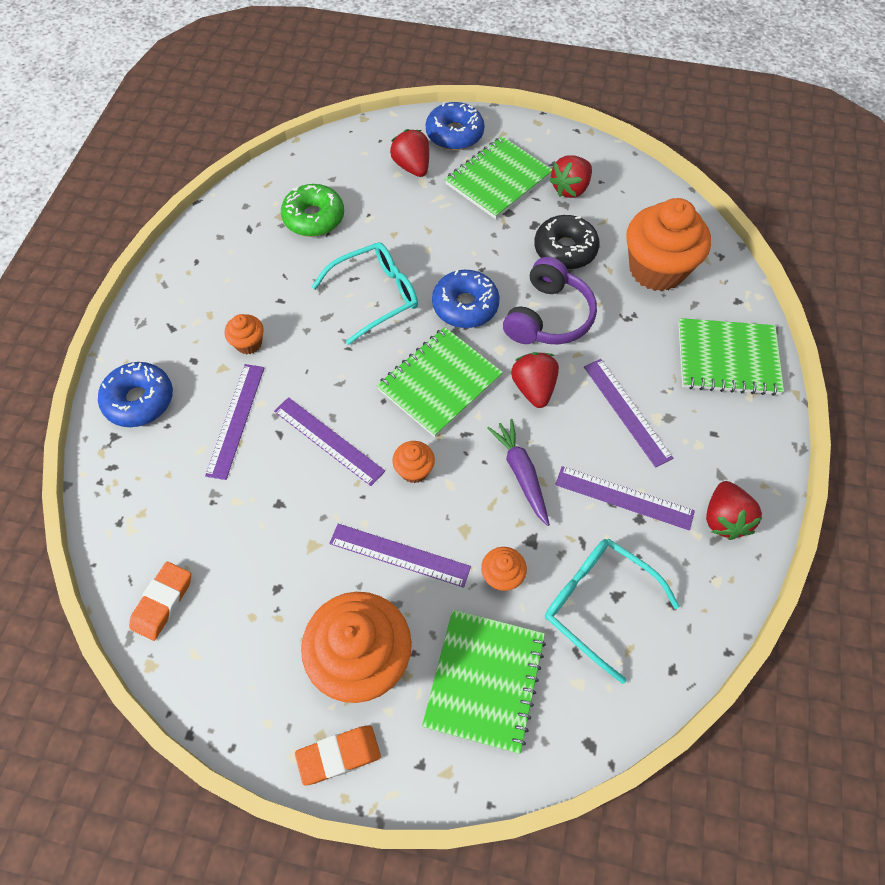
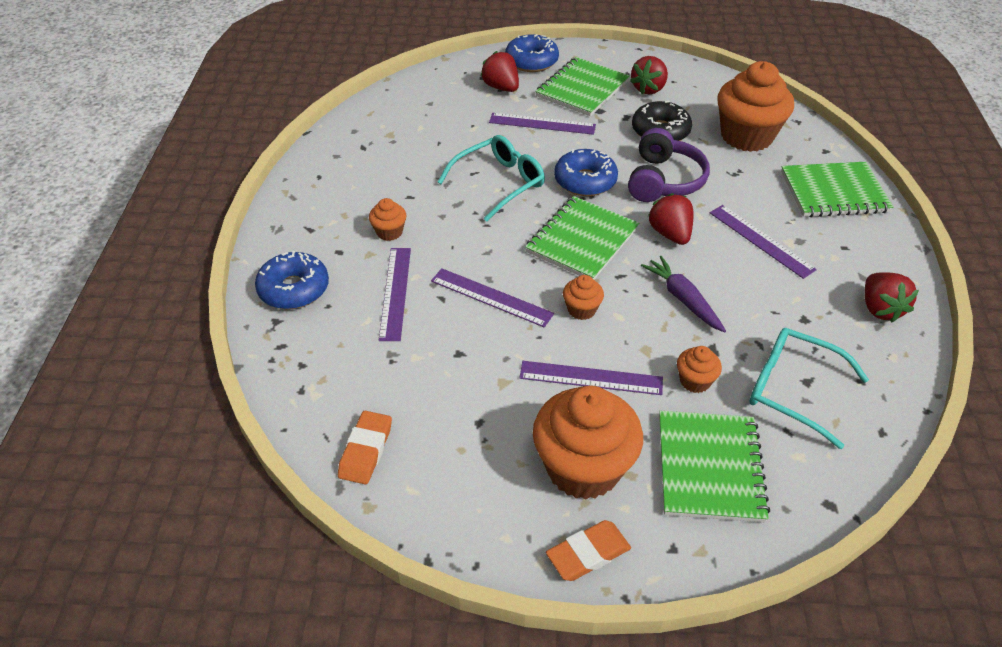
camera: 10 degrees left, 15 degrees down
(314, 218) = (422, 133): green donut -> none
(624, 498) = (784, 305): purple ruler -> purple ruler (542, 124)

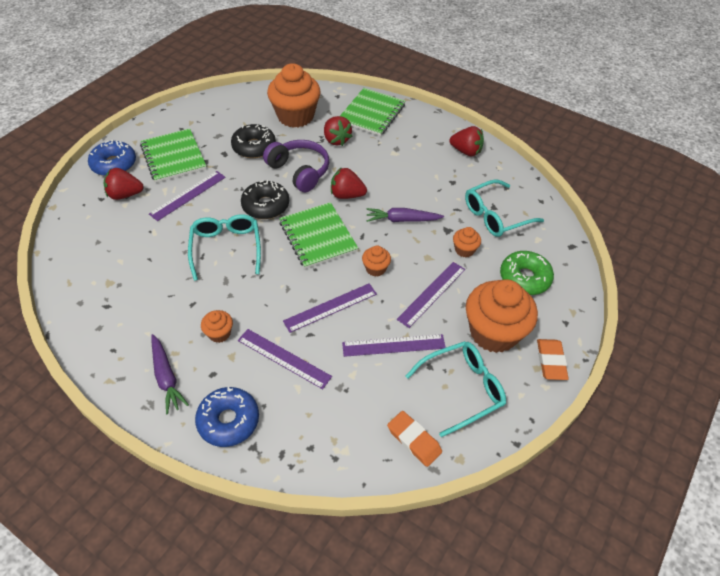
camera: 60 degrees left, 5 degrees up
(313, 224) = (166, 377): none -> purple carrot
(468, 468) = (461, 389): none -> turquoise glasses
(585, 181) = (265, 206): blue donut -> black donut
(648, 89) = (208, 128): red strawberry -> red strawberry (336, 140)
(709, 467) = (524, 278): green notebook -> green donut
(760, 241) = (384, 163): purple ruler -> purple ruler (393, 345)

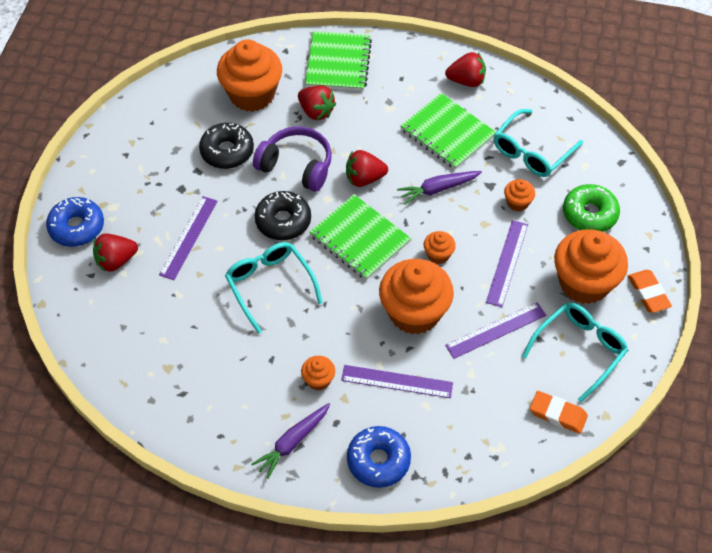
camera: 20 degrees left, 5 degrees up
(166, 377) = (292, 442): purple carrot -> purple carrot turned 90 degrees clockwise
(173, 157) = (141, 195): green notebook -> green notebook (447, 133)
(330, 307) = (414, 313): purple ruler -> orange cupcake

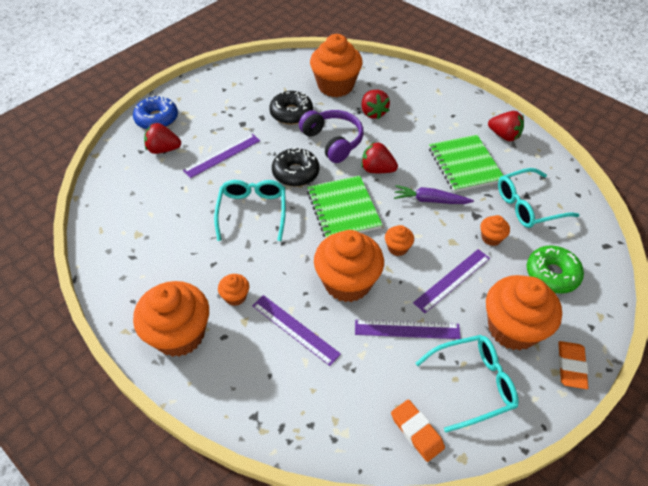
camera: 30 degrees right, 5 degrees down
(292, 442) = (179, 334): purple carrot -> orange cupcake
(338, 63) = (411, 89): green notebook -> none
(378, 460) = (233, 386): blue donut -> none

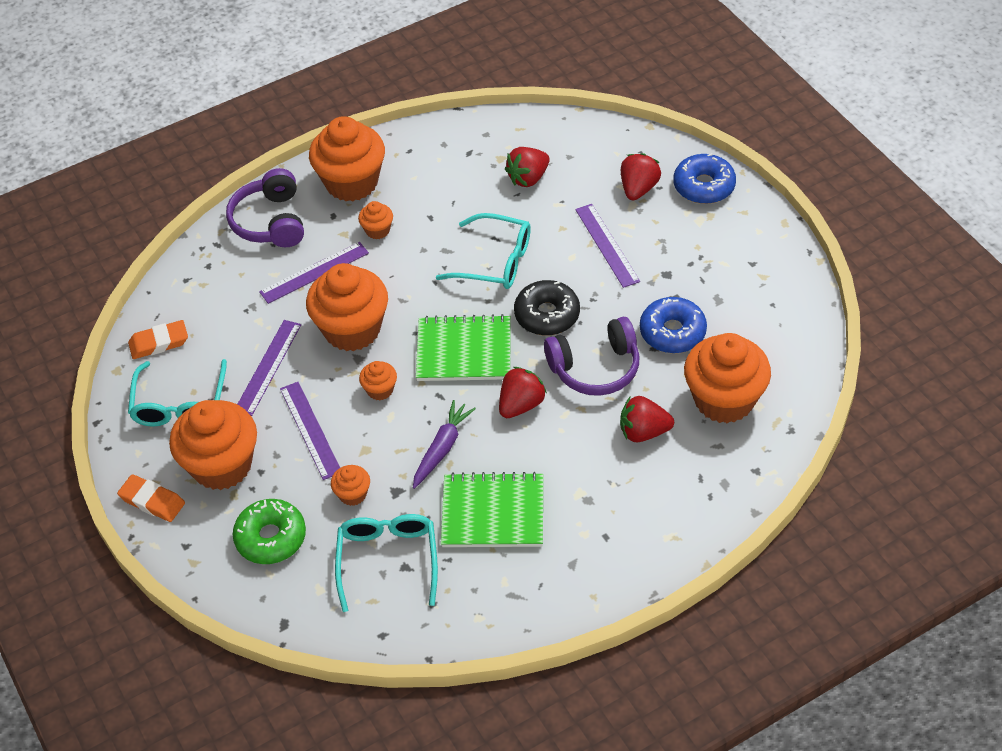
camera: 110 degrees right, 0 degrees up
(241, 388) = (270, 221): none -> purple headphones
(291, 113) = (672, 332): black donut -> blue donut
(504, 135) = (536, 589): red strawberry -> red strawberry (528, 178)

